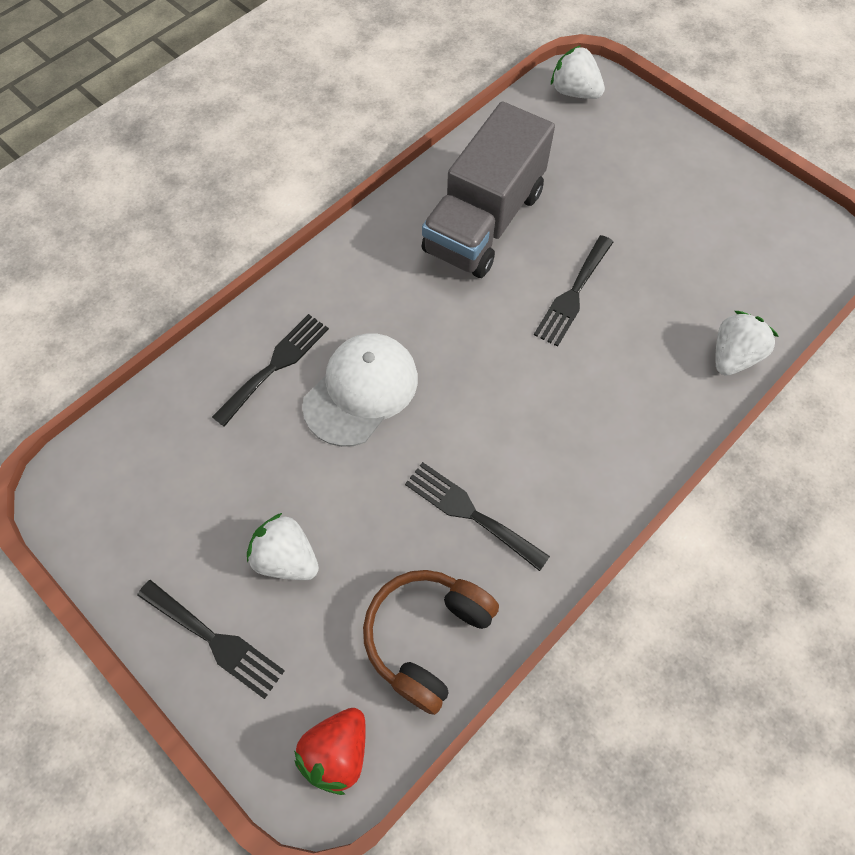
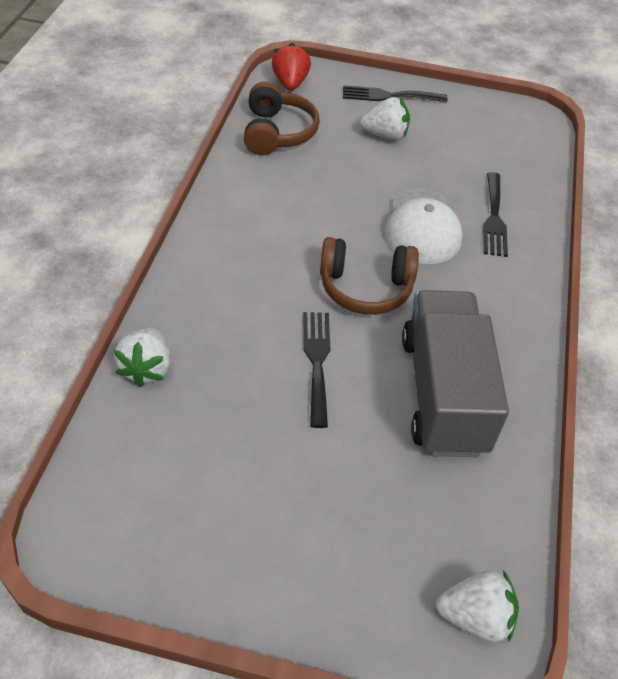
camera: 145 degrees right, 15 degrees down
(470, 513) = (294, 191): black fork -> none
(477, 346) = (365, 287): none -> brown headphones

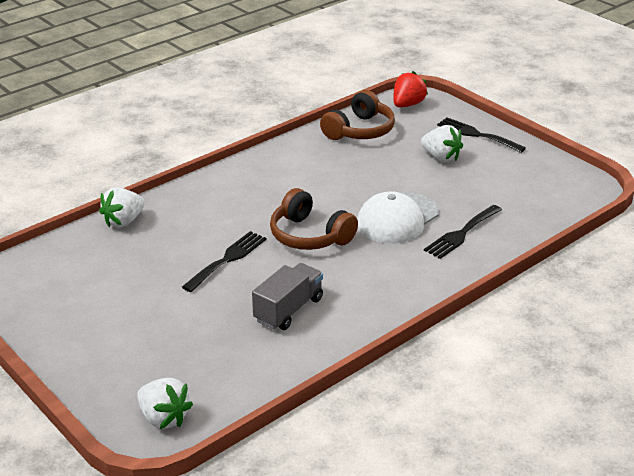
camera: 40 degrees right, 15 degrees down
(443, 393) = (288, 310): grey truck -> grey truck, size x0.58

